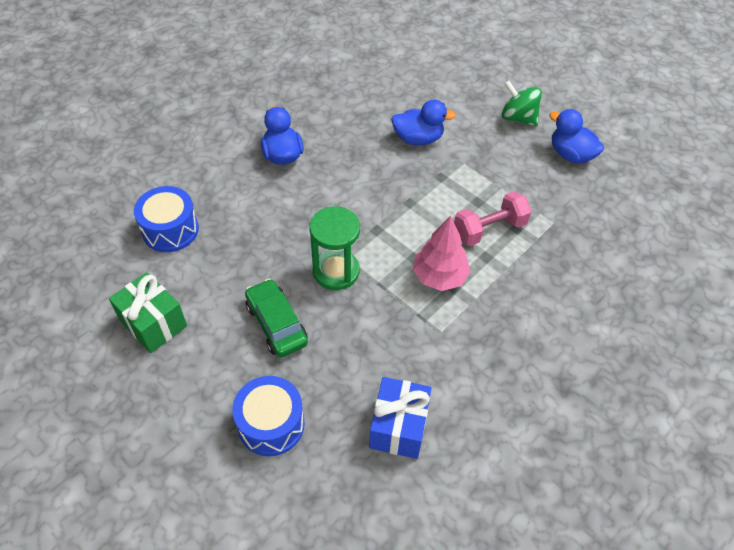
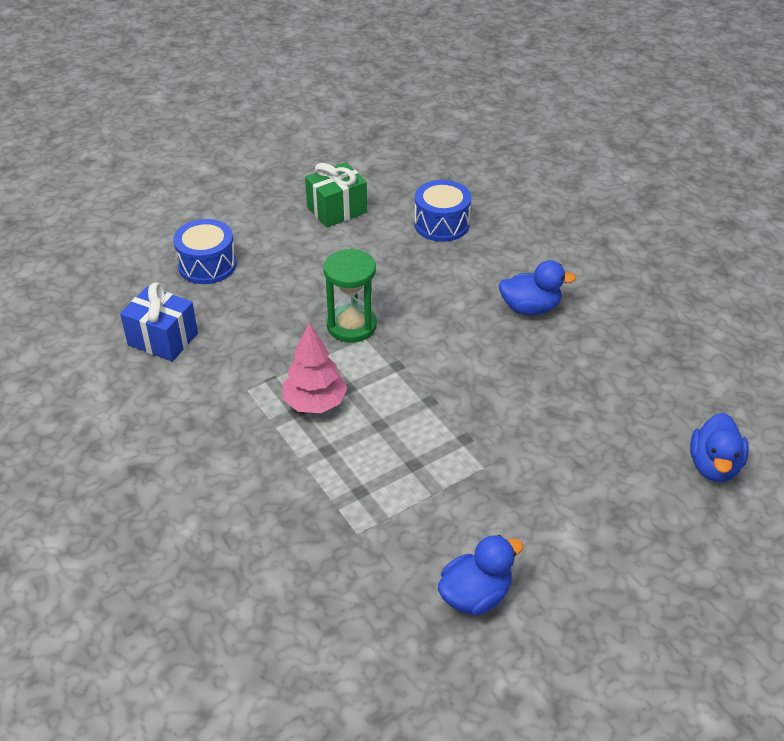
camera: 105 degrees right, 10 degrees down
(276, 324) = (305, 279): green car -> none
(418, 138) = (538, 431): blue duck -> blue duck (714, 466)
(489, 229) = (367, 464): pink dumbbell -> none
(518, 118) = (564, 553): green spinning top -> none

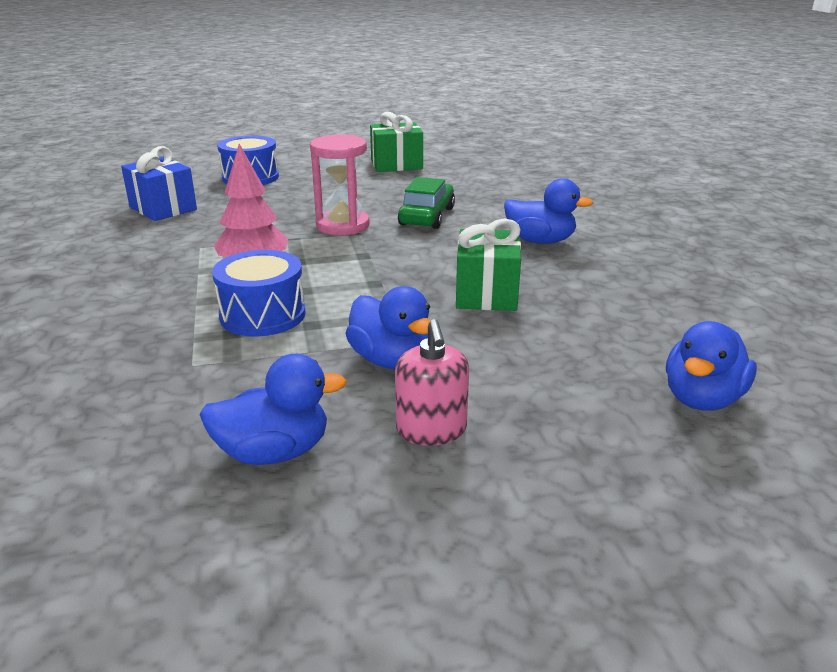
camera: 20 degrees right, 15 degrees down
(351, 326) = (342, 225): green hourglass -> pink hourglass
(417, 293) = (427, 216): none -> green car
(441, 224) = (489, 183): blue drum -> blue drum (262, 315)
(496, 487) = (390, 360): none -> blue duck
(523, 391) = (486, 294): none -> green gift
(562, 545) = (431, 430): none -> pink soap dispenser

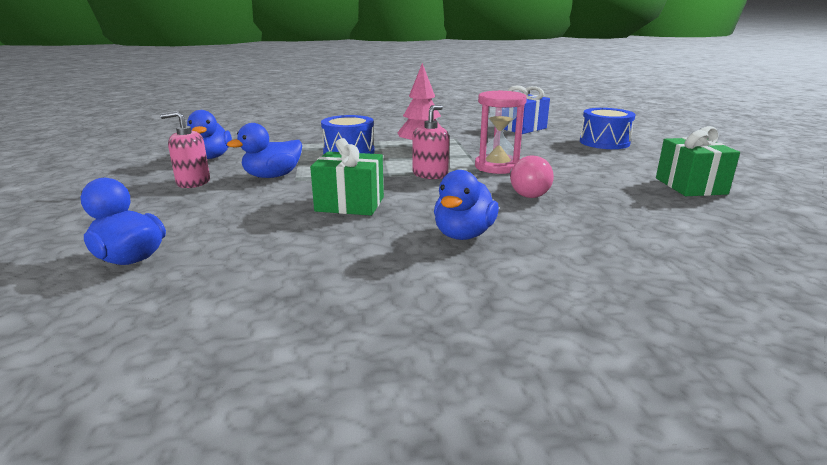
camera: 95 degrees right, 5 degrees down
(373, 257) = (430, 174): none -> pink soap dispenser
(427, 216) = (526, 193): green car -> pink light bulb

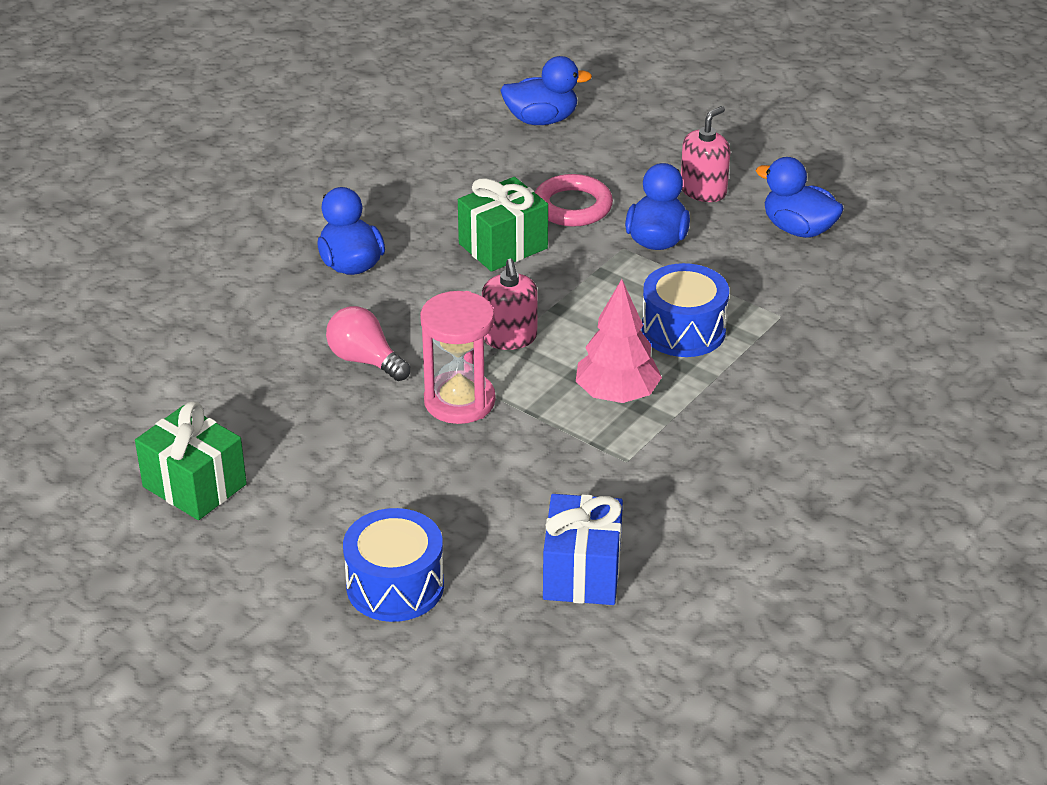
camera: 135 degrees right, 15 degrees up
(266, 204) = (572, 206): none -> pink ring

